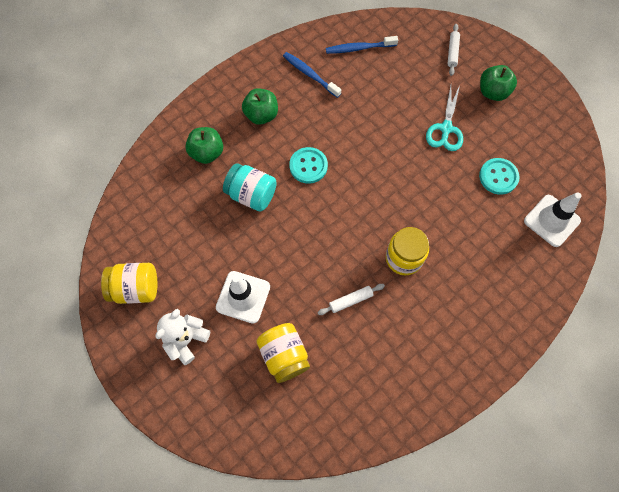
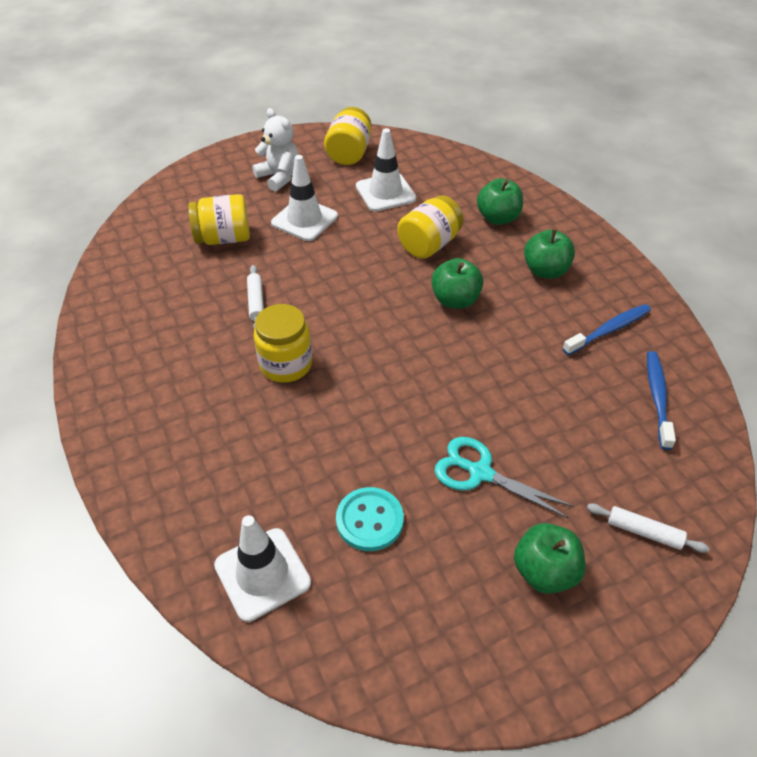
camera: 105 degrees right, 20 degrees down
(191, 242) = (385, 192): none -> white traffic cone
(251, 195) = (429, 244): turquoise jar -> yellow jar
(308, 166) = (455, 300): turquoise button -> green apple

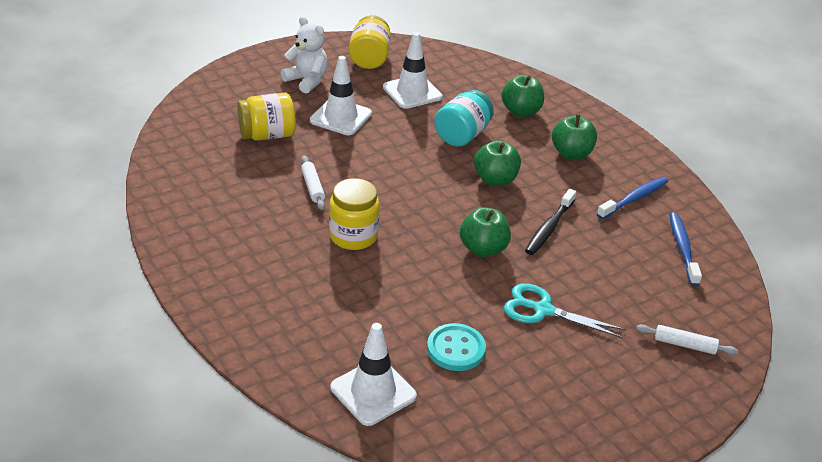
camera: 10 degrees left, 10 degrees down
(429, 244) = (462, 135): yellow jar -> turquoise jar
(505, 363) = (549, 228): none -> black toothbrush
(544, 571) = (608, 376): green apple -> green apple (483, 249)

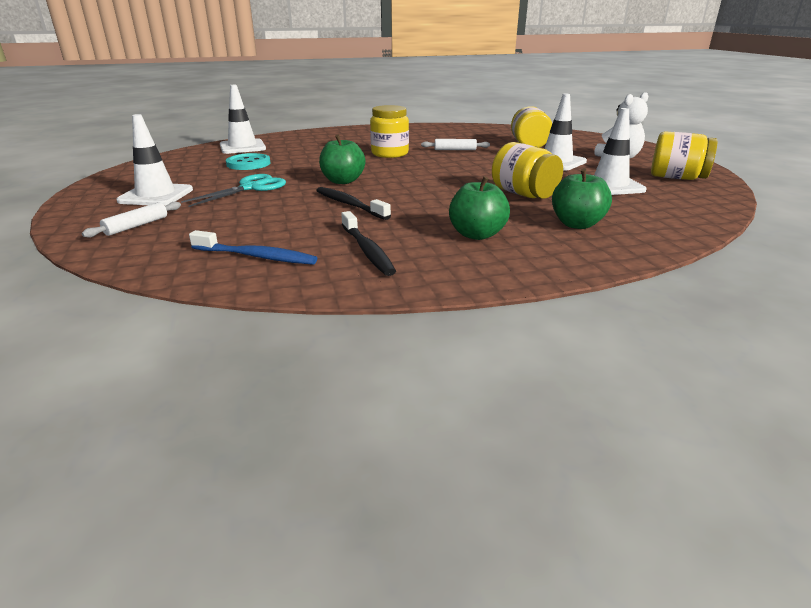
camera: 110 degrees right, 10 degrees down
(462, 135) = (523, 194): turquoise jar -> yellow jar
(495, 180) = (439, 196): green apple -> none
(609, 375) = (156, 195): none -> white traffic cone
(634, 199) = (367, 250): blue toothbrush -> black toothbrush

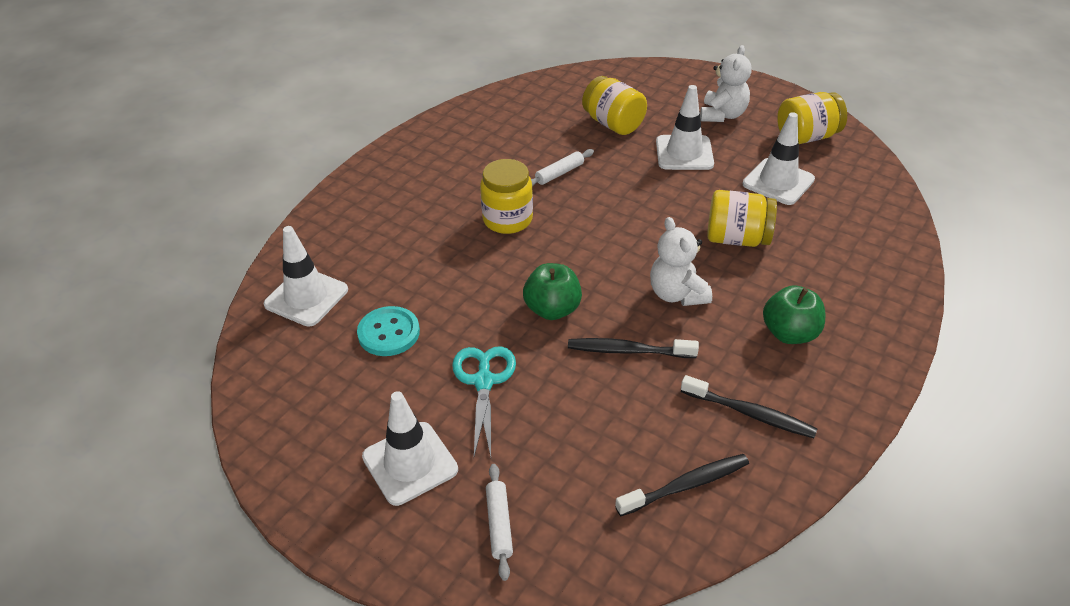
camera: 40 degrees left, 15 degrees up
(256, 256) = (686, 485): blue toothbrush -> black toothbrush
(430, 198) = (677, 294): none -> white teddy bear
(577, 224) = (832, 269): green apple -> none

